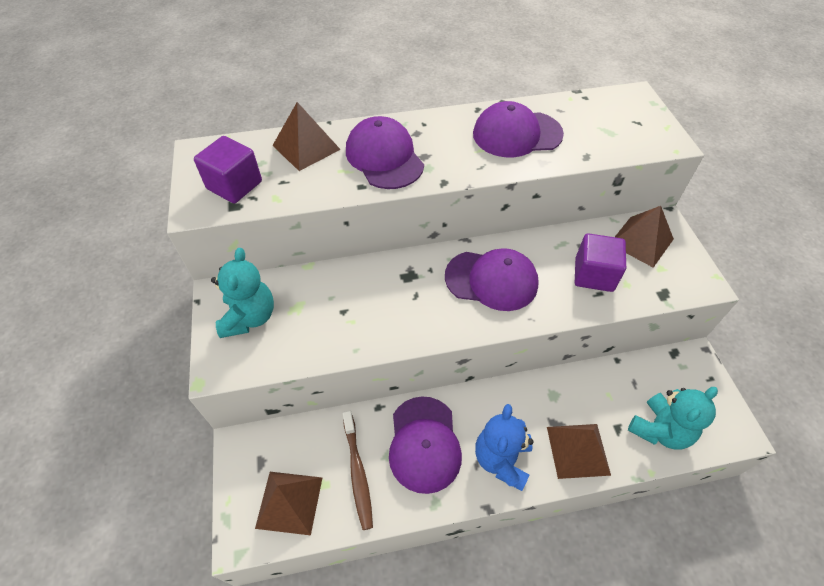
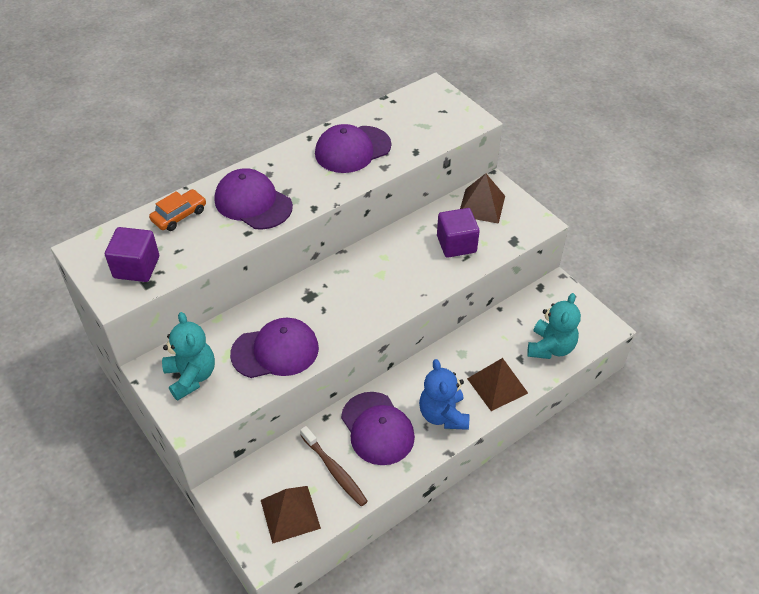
camera: 25 degrees left, 5 degrees down
(306, 147) = (179, 215): brown pyramid -> orange car
(491, 280) = (379, 276): purple cap -> purple cap (275, 351)

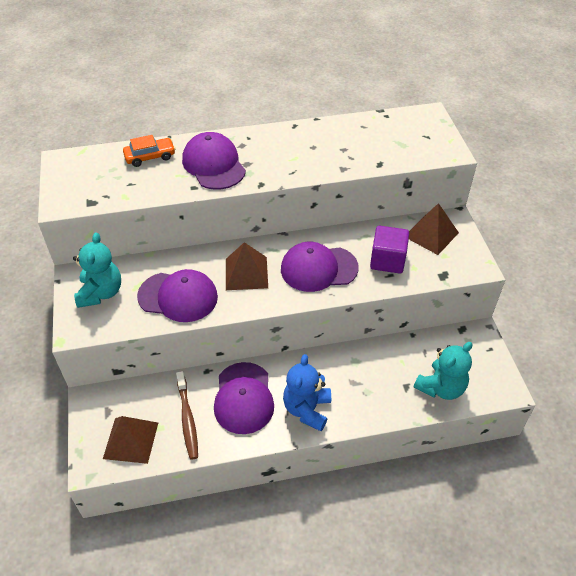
camera: 25 degrees right, 0 degrees up
(136, 267) = (91, 186): purple cube -> none
(352, 149) = (325, 146): purple cap -> purple cap (318, 268)
(497, 385) = (371, 403): brown pyramid -> brown pyramid (246, 273)

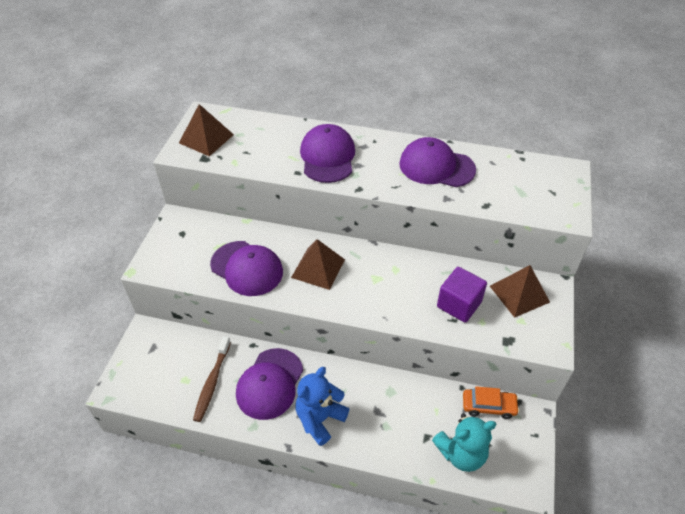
camera: 25 degrees right, 0 degrees up
(101, 293) = (186, 241): turquoise teddy bear -> none
(131, 440) = (156, 381): brown pyramid -> brown pyramid (206, 138)
(150, 157) = (277, 132): orange car -> orange car (488, 406)
(318, 268) = (387, 288): purple cap -> purple cap (436, 166)

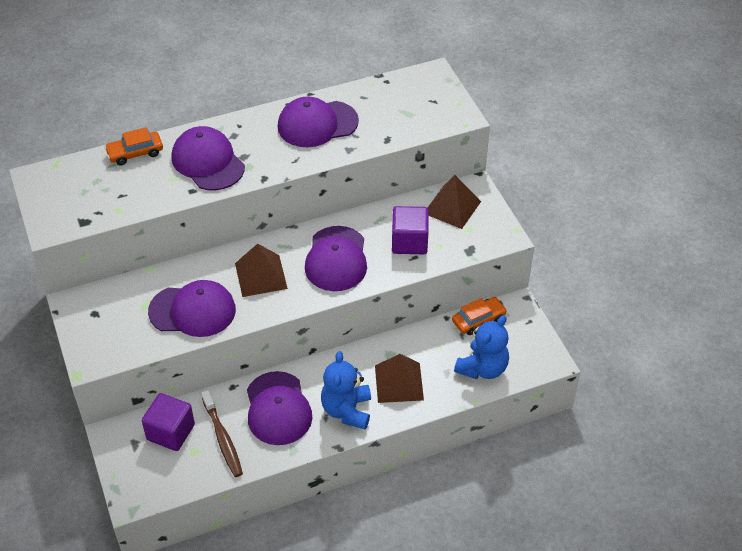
camera: 35 degrees left, 0 degrees up
(182, 354) = (170, 432): none -> purple cube
(206, 138) = (65, 201): brown pyramid -> brown pyramid (399, 382)
(283, 127) = (135, 153): none -> orange car
(386, 286) = (336, 259): none -> purple cap
(461, 453) = (482, 368): turquoise teddy bear -> blue teddy bear

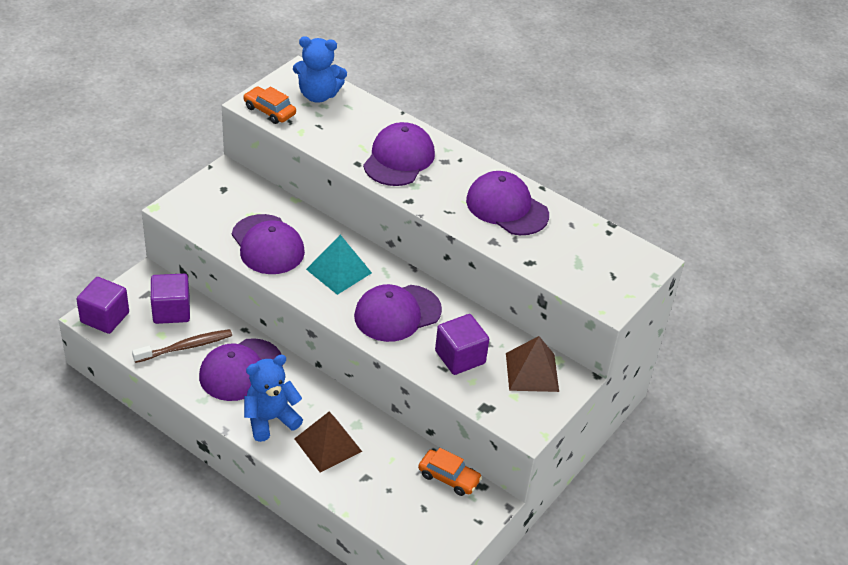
camera: 55 degrees right, 5 degrees down
(135, 153) = (373, 113): orange car -> orange car (269, 111)
(140, 488) = (105, 317): none -> purple cube
(223, 438) = (185, 347): brown toothbrush -> brown toothbrush turned 150 degrees counterclockwise
(261, 275) = (339, 271): brown pyramid -> turquoise pyramid
(482, 368) = (390, 504): blue teddy bear -> blue teddy bear (318, 95)

